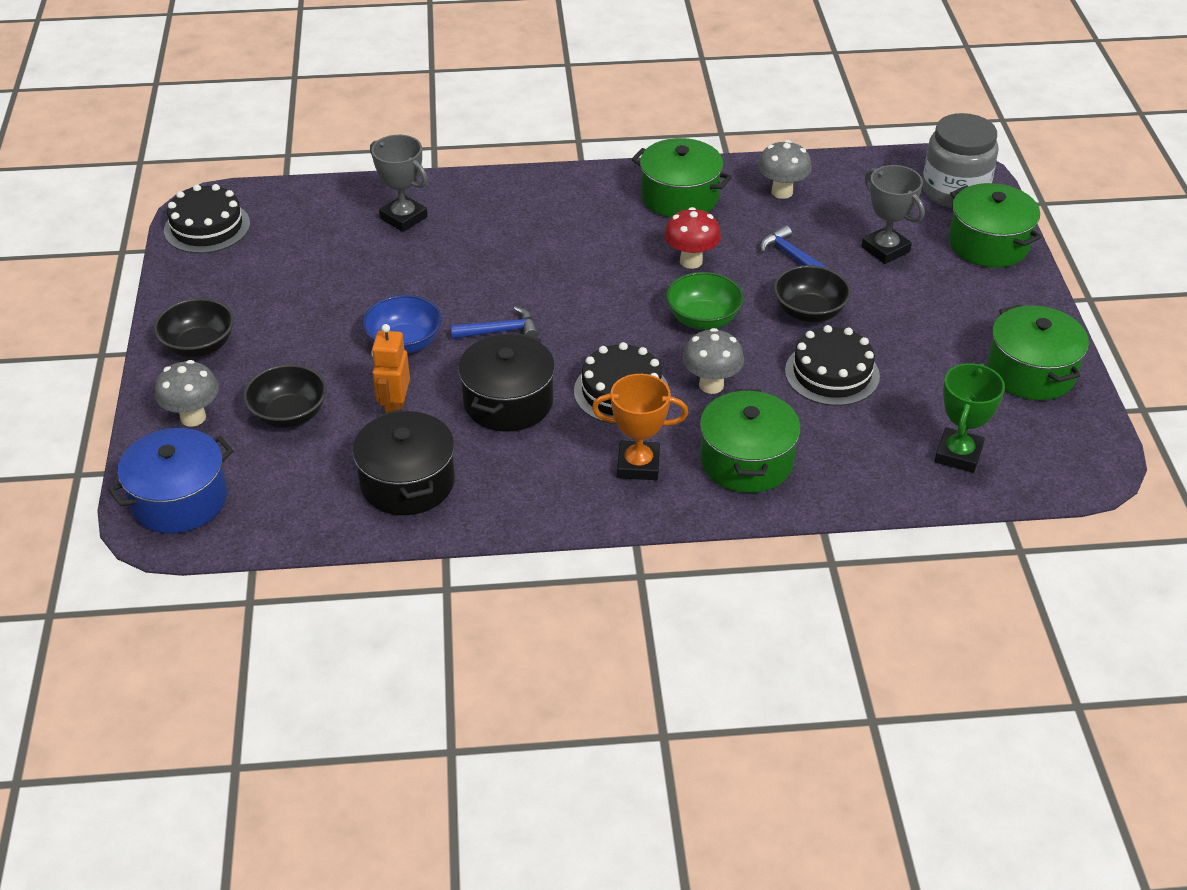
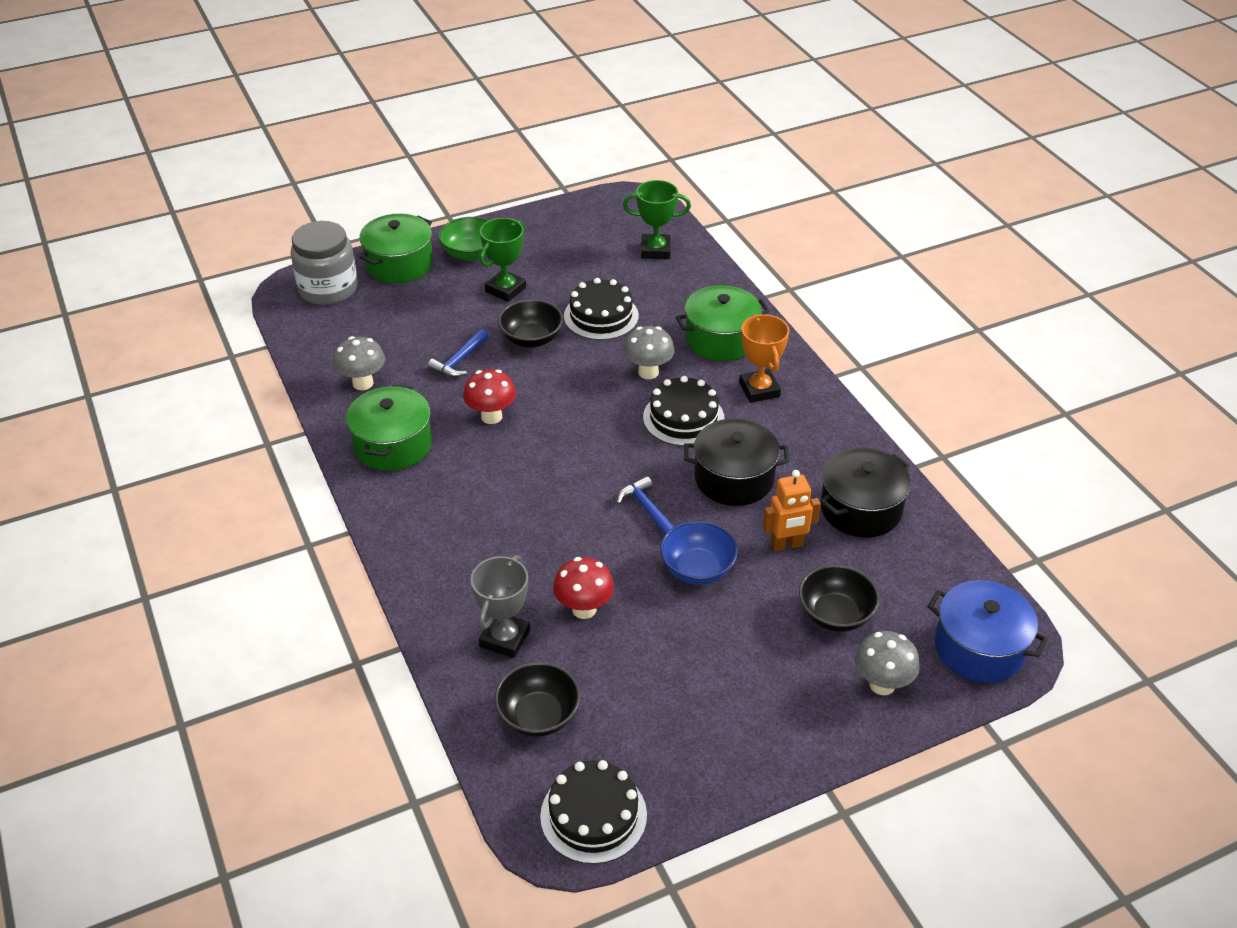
camera: 110 degrees left, 0 degrees up
(199, 346) = (788, 726): black bowl -> black bowl (538, 716)
(405, 265) = (584, 609): none -> red mushroom
(703, 319) = (569, 393): green bowl -> green bowl (470, 253)
(885, 249) = (428, 313): grey trophy -> none
(911, 311) = (506, 289): none -> green trophy
(1031, 372) = (550, 230): green pot -> none

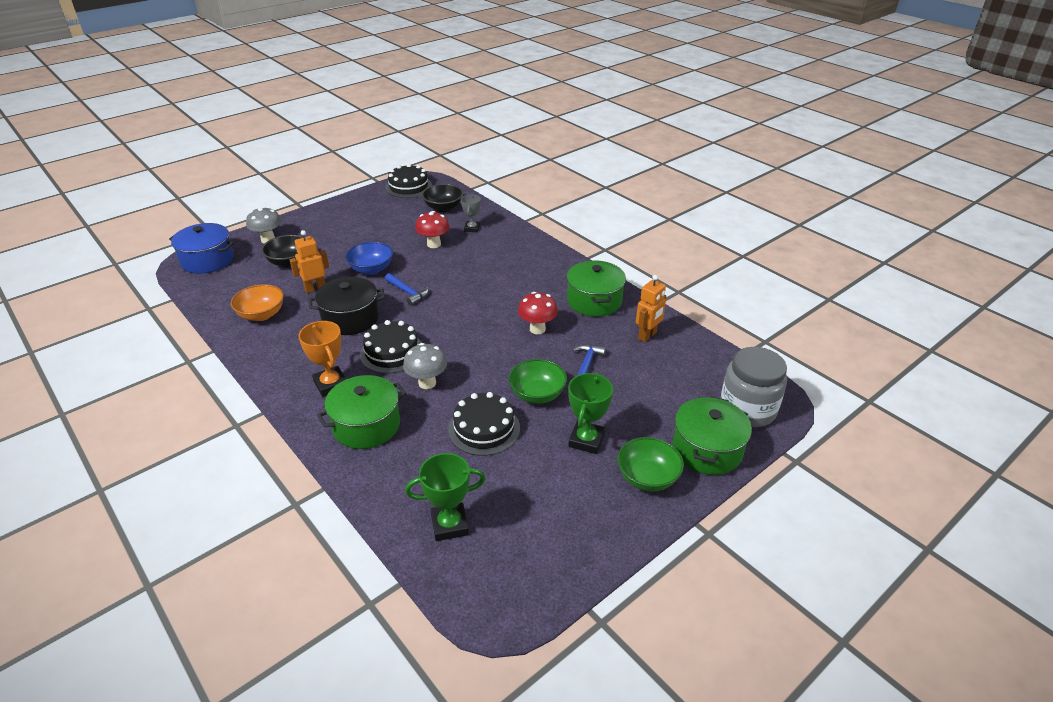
camera: 165 degrees right, 5 degrees down
(363, 383) = (647, 336): grey mushroom -> orange robot
(505, 638) = (472, 228): grey trophy -> grey trophy, size x0.66
(531, 339) = (537, 394): black bowl -> green bowl
(861, 509) = (261, 315): black pot -> orange bowl

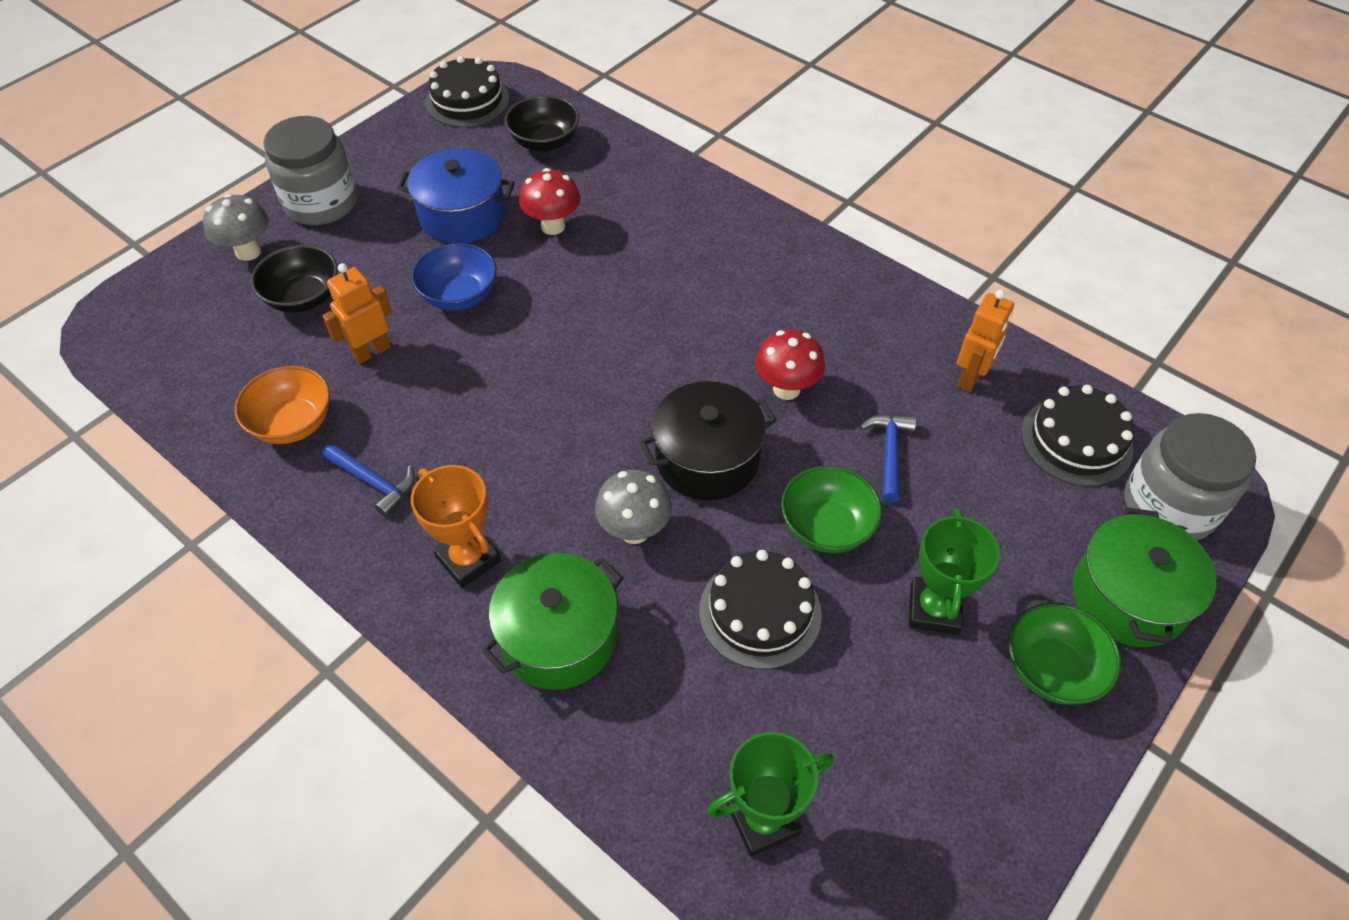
camera: 10 degrees left, 15 degrees up
(207, 260) = (150, 313): blue pot -> blue pot (462, 215)
(314, 223) = (321, 203): none -> grey jar
(350, 318) = (457, 410): black pot -> black pot (707, 459)
(392, 352) = (553, 473): black cake -> black cake (1076, 441)
(408, 292) = (540, 339): blue hammer -> blue hammer (373, 482)
(472, 228) = (609, 183): grey trophy -> none
(594, 301) = (863, 316): green pot -> none

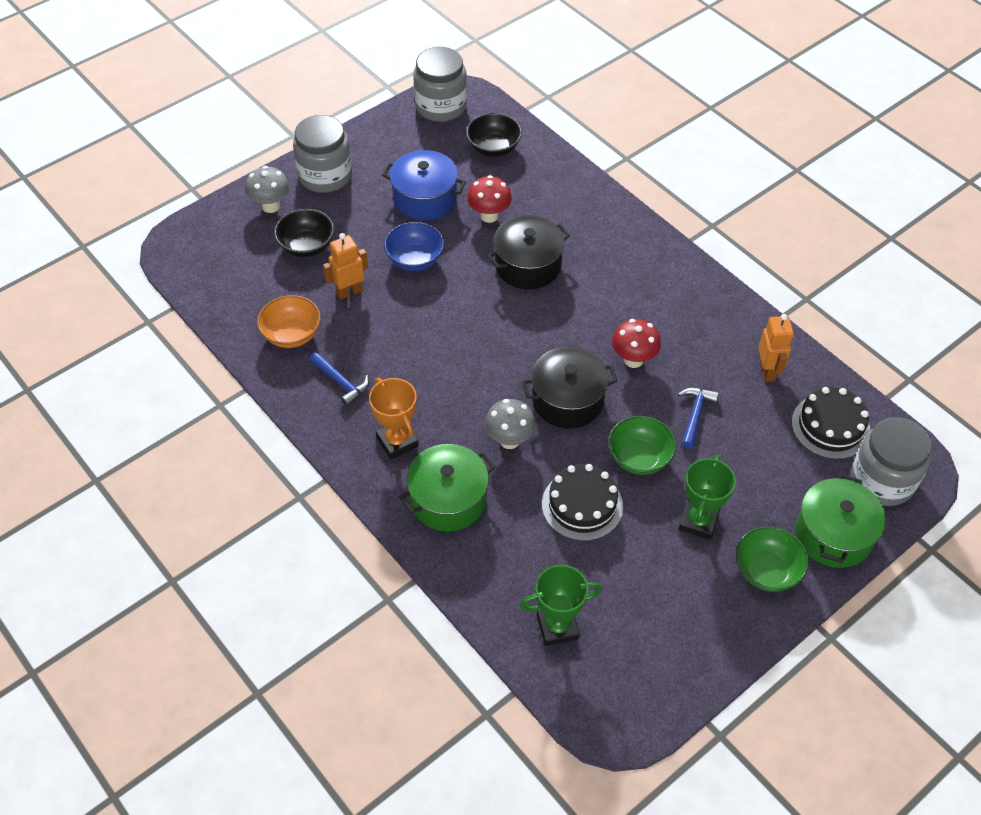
camera: 10 degrees right, 0 degrees up
(467, 101) = (441, 106): black cake -> grey jar
(616, 283) = (528, 265): none -> black pot
(971, 378) = (767, 371): orange robot -> orange robot turned 45 degrees counterclockwise

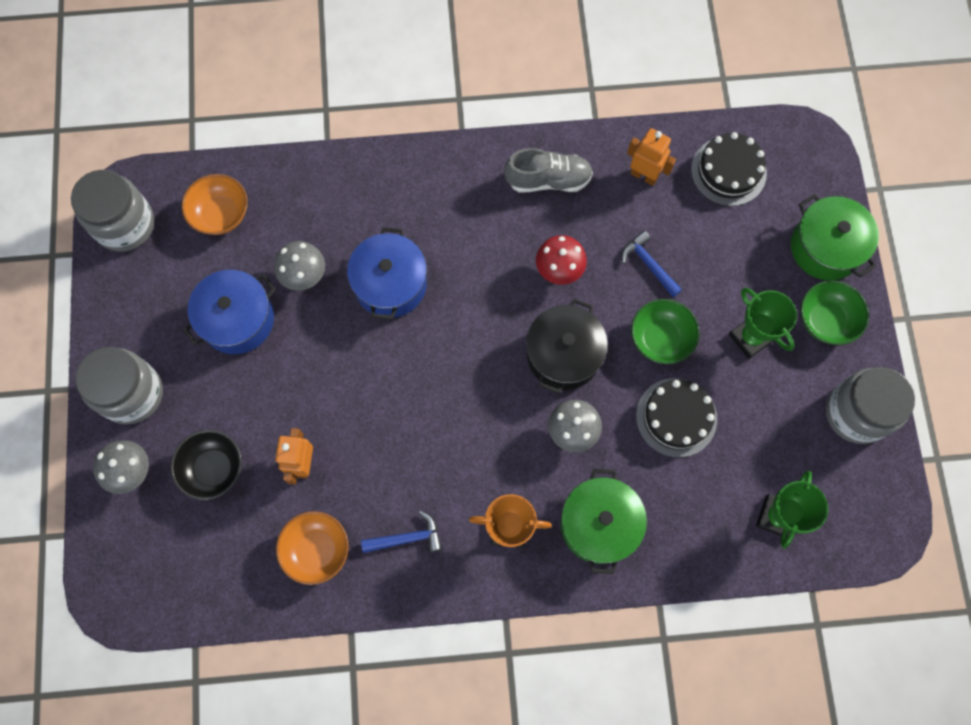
camera: 55 degrees left, 20 degrees up
(415, 259) = (308, 378): blue bowl -> none
(489, 216) = (304, 277): red mushroom -> grey mushroom
(493, 148) = (221, 214): black bowl -> orange bowl
(528, 265) = (390, 284): black pot -> blue pot
(701, 312) = (548, 180): none -> grey shoe
(882, 480) = (801, 174): grey jar -> grey jar (856, 413)

